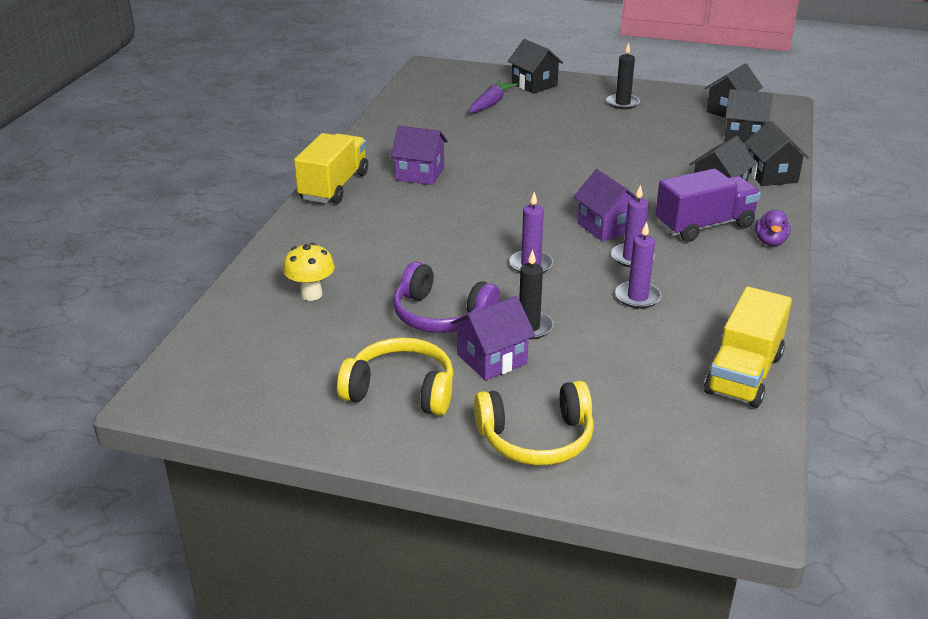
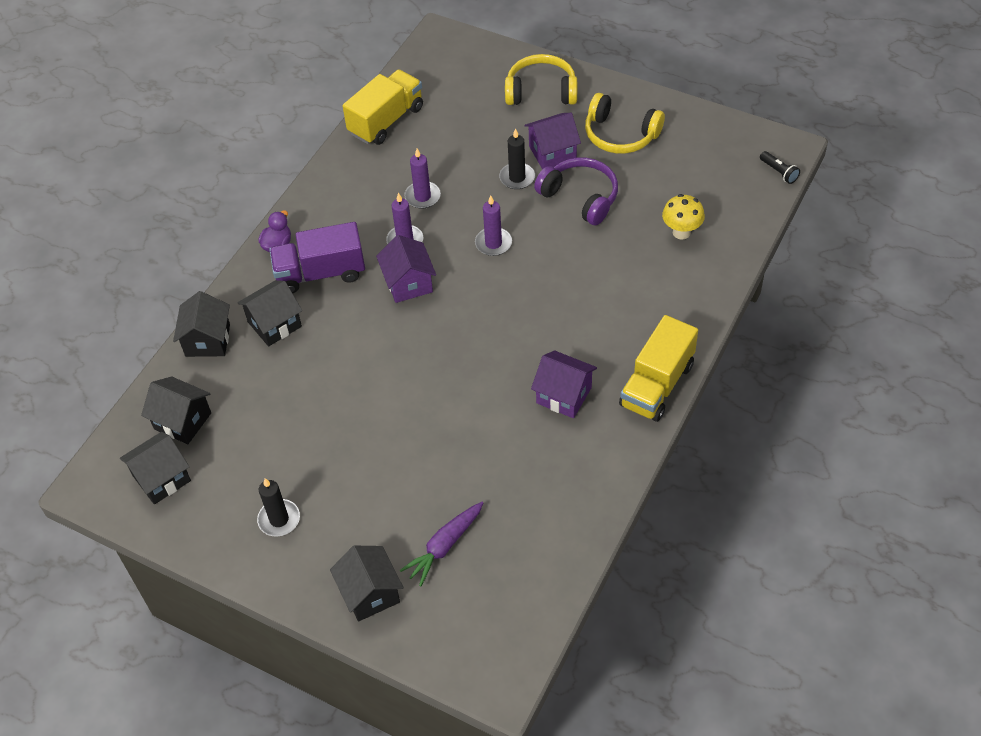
camera: 165 degrees left, 20 degrees up
(176, 367) = (779, 172): none -> black flashlight

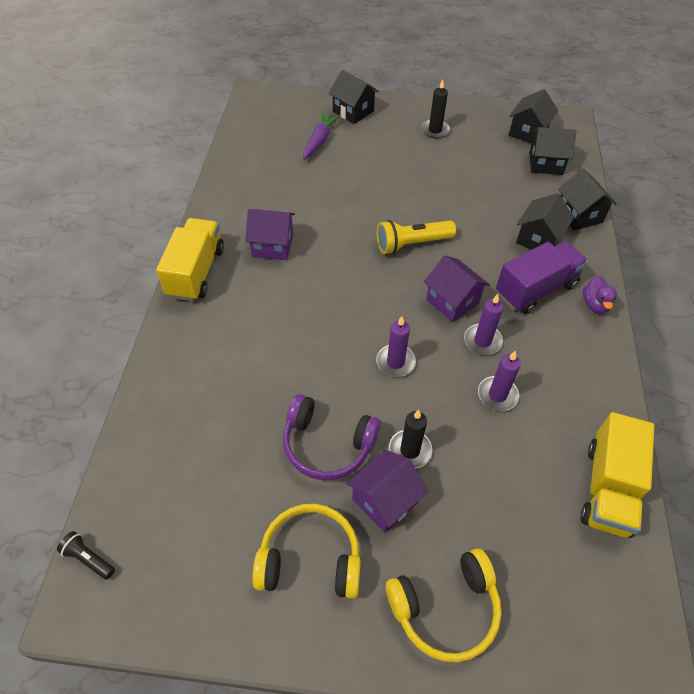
camera: 155 degrees right, 0 degrees up
(411, 355) = (411, 244): none -> yellow flashlight
(681, 232) = (201, 431): yellow mushroom -> none

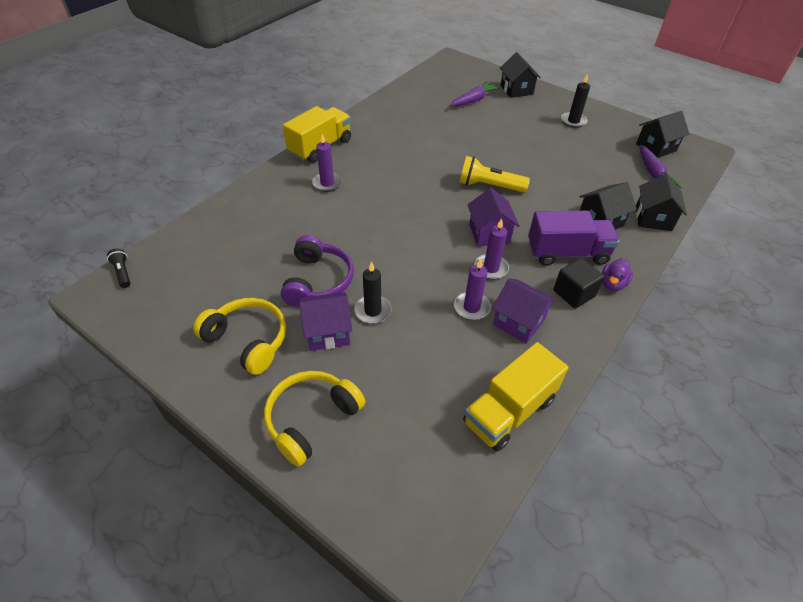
camera: 30 degrees right, 5 degrees down
(272, 246) = (384, 150): purple house -> purple house (518, 322)
(327, 445) = (318, 281): purple headphones -> purple headphones turned 135 degrees counterclockwise
(395, 362) = (411, 253): purple candle -> purple candle (327, 183)
(445, 609) = (311, 419): yellow headphones -> yellow headphones turned 120 degrees clockwise
(545, 163) = (653, 173): black house -> purple carrot
(572, 331) = (574, 293): none -> black cube

